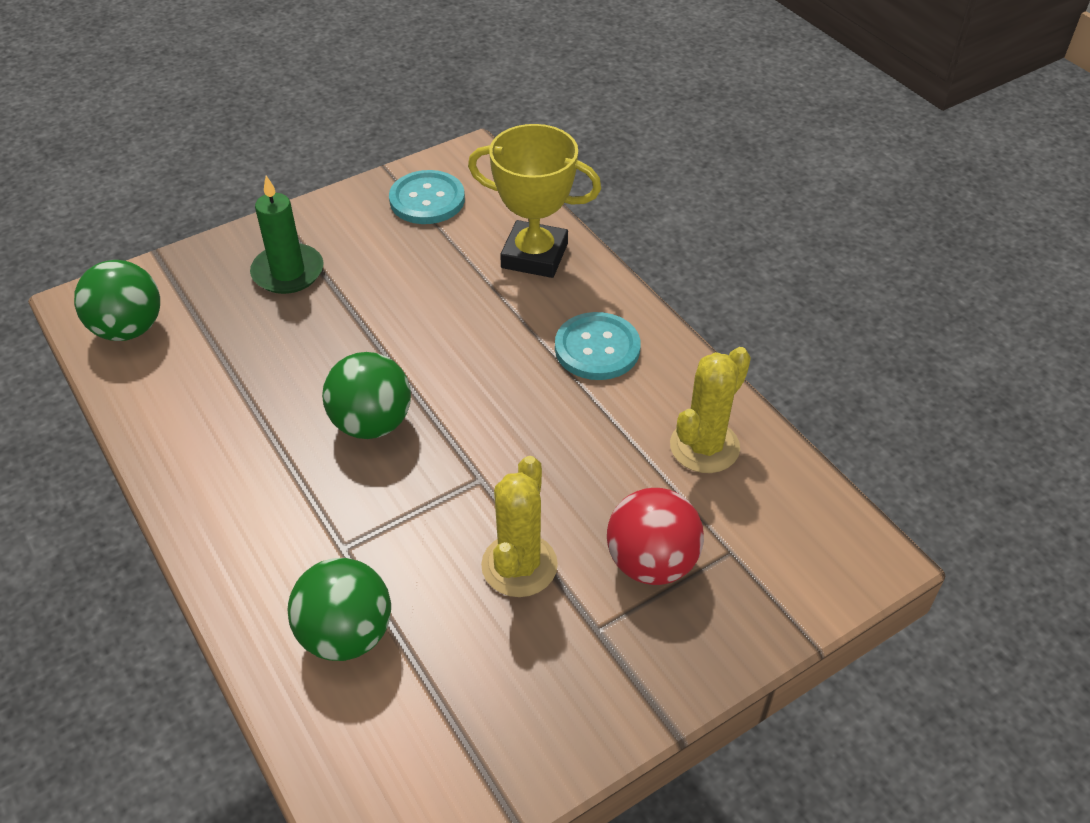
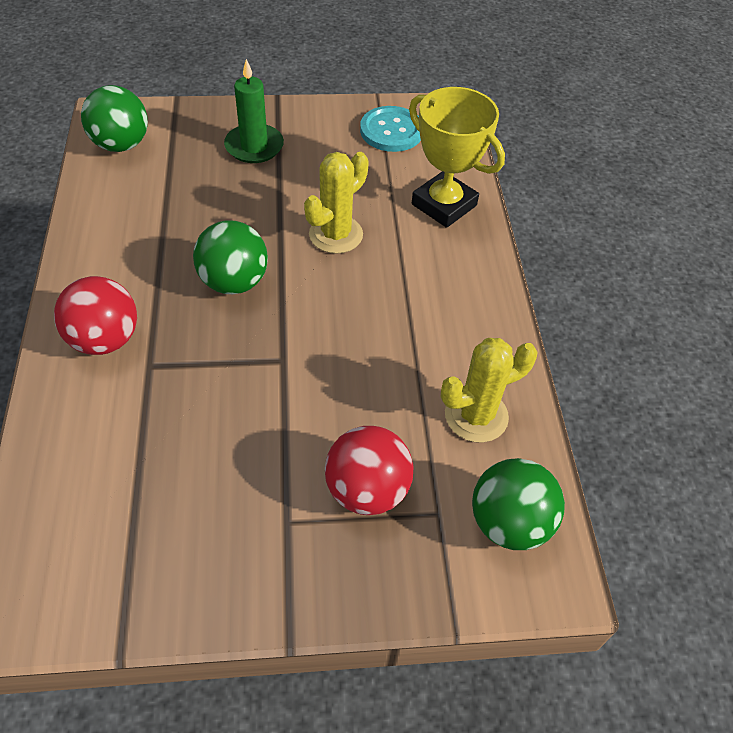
camera: 25 degrees right, 5 degrees up
(273, 543) = (105, 339): none -> red ball
(346, 634) = (106, 431): green ball -> green ball (509, 523)
(519, 565) = (264, 441): yellow cactus -> yellow cactus (336, 234)
(597, 348) = (443, 298): turquoise button -> none

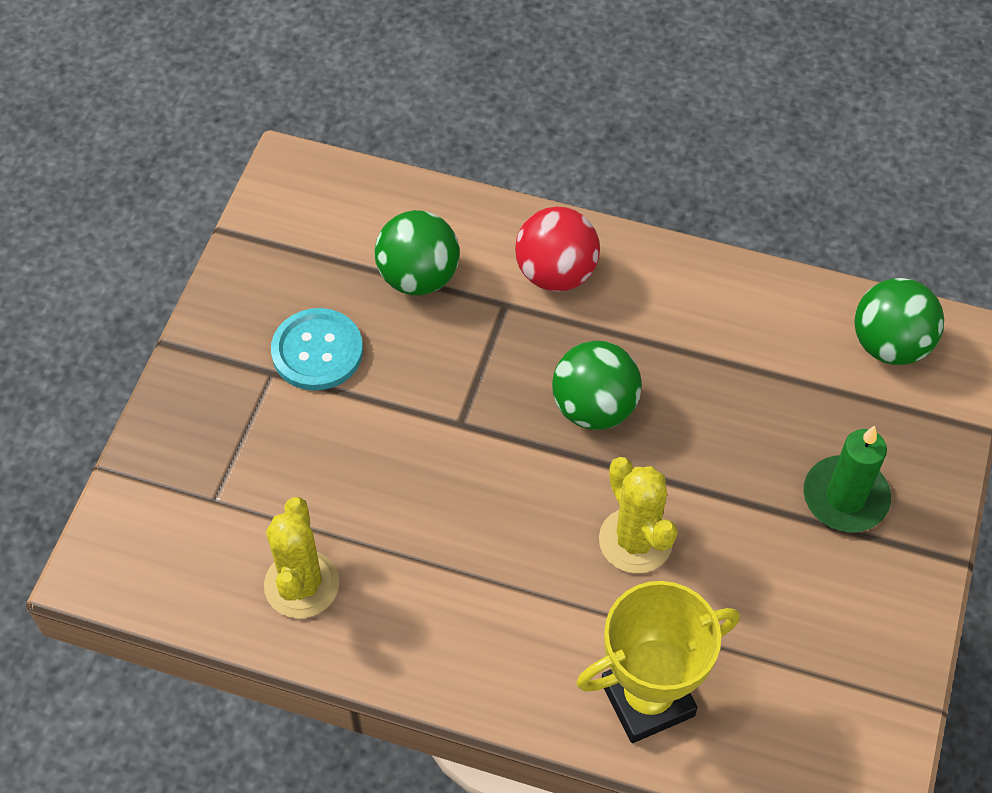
camera: 115 degrees right, 5 degrees up
(367, 490) = (269, 448): red ball -> none
(391, 131) = (834, 694): turquoise button -> turquoise button (317, 351)
(509, 523) = (170, 558): green ball -> green ball (418, 277)

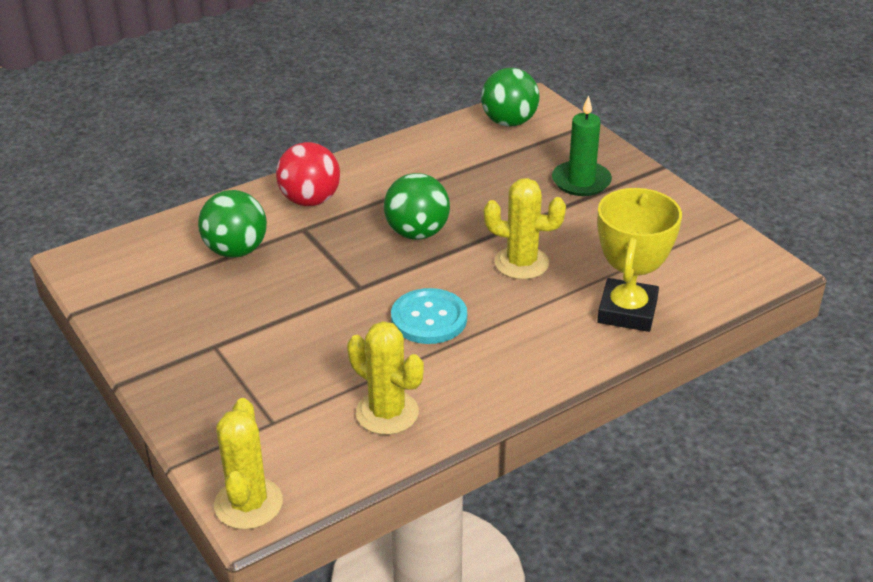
camera: 50 degrees left, 20 degrees down
(102, 562) = (248, 503): none -> yellow cactus
(317, 351) = (227, 318): turquoise button -> turquoise button (429, 318)

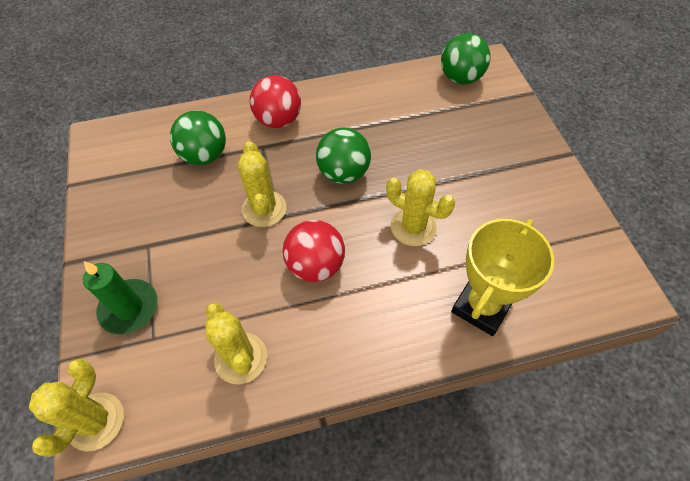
camera: 20 degrees right, 20 degrees up
(340, 283) = (264, 209): none -> yellow cactus
(429, 318) = (316, 265): turquoise button -> red ball
(581, 181) = (496, 152): green candle -> green candle (129, 308)

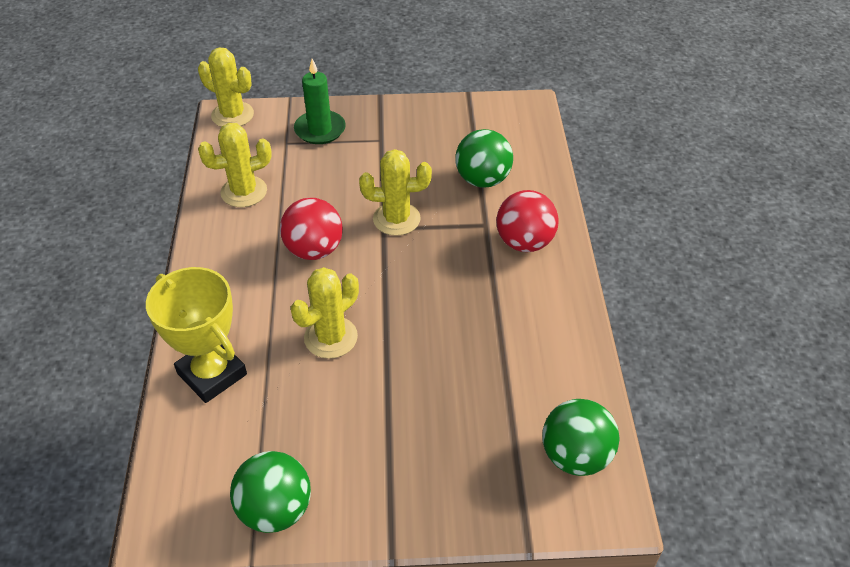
camera: 100 degrees right, 10 degrees down
(343, 173) = (426, 289): green ball -> green ball (275, 509)

